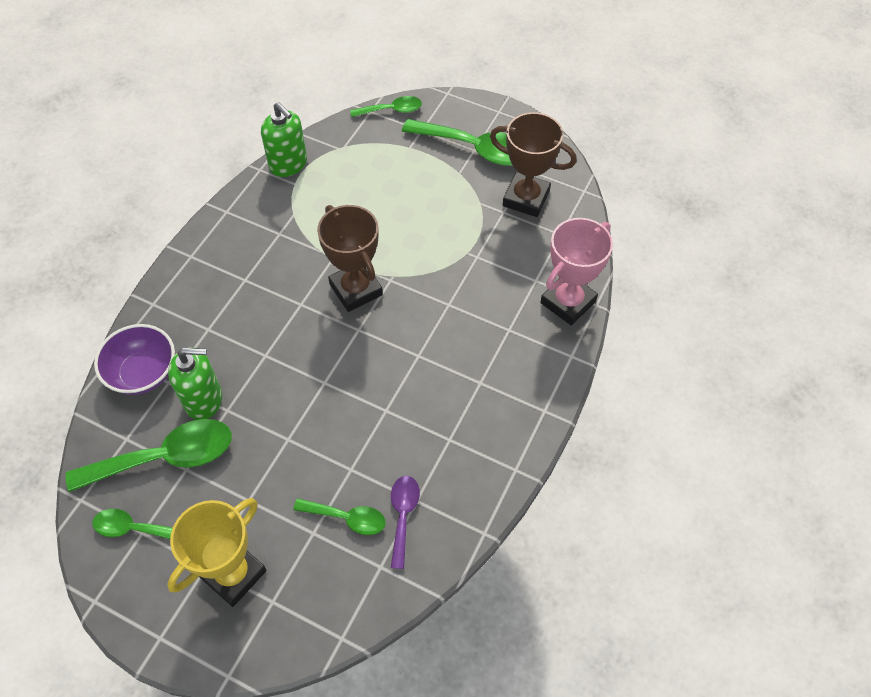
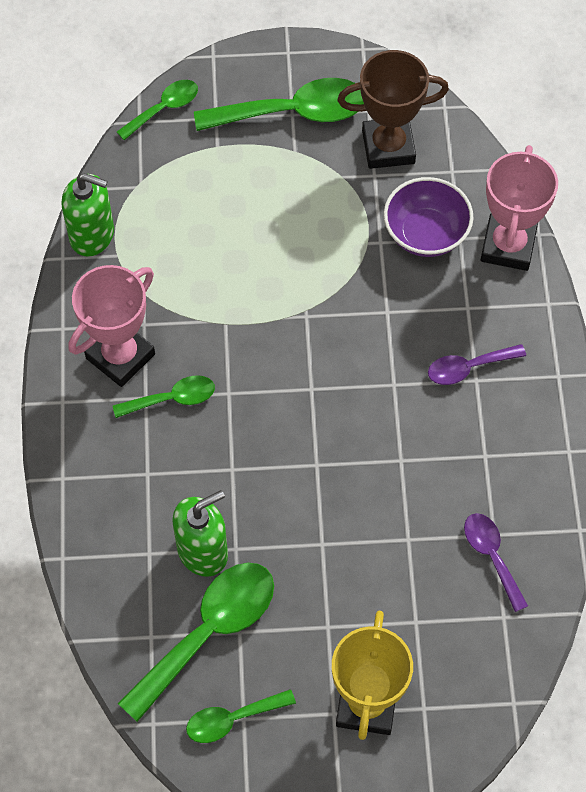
camera: 30 degrees left, 5 degrees up
(143, 373) = (114, 558): purple bowl -> purple bowl (426, 233)
(248, 246) = (120, 356): none -> pink trophy
(347, 518) = (439, 589): green spoon -> green spoon (172, 399)
(356, 289) = (277, 345): brown trophy -> none
(480, 371) = (468, 368): none -> purple spoon

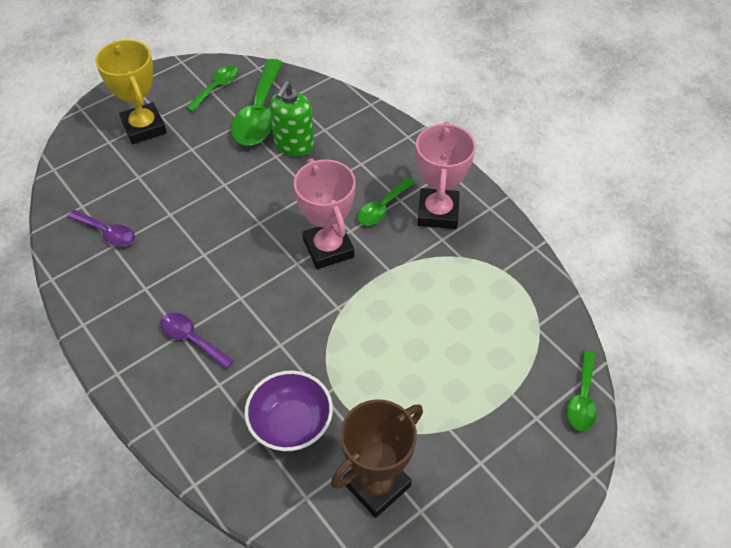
camera: 145 degrees right, 10 degrees down
(92, 235) = (532, 273): green soap dispenser -> none
(293, 112) = (480, 465): green spoon -> none
(468, 368) = (191, 339): purple spoon -> purple spoon turned 90 degrees counterclockwise
(508, 246) = (215, 456): pink trophy -> pink trophy (328, 248)

